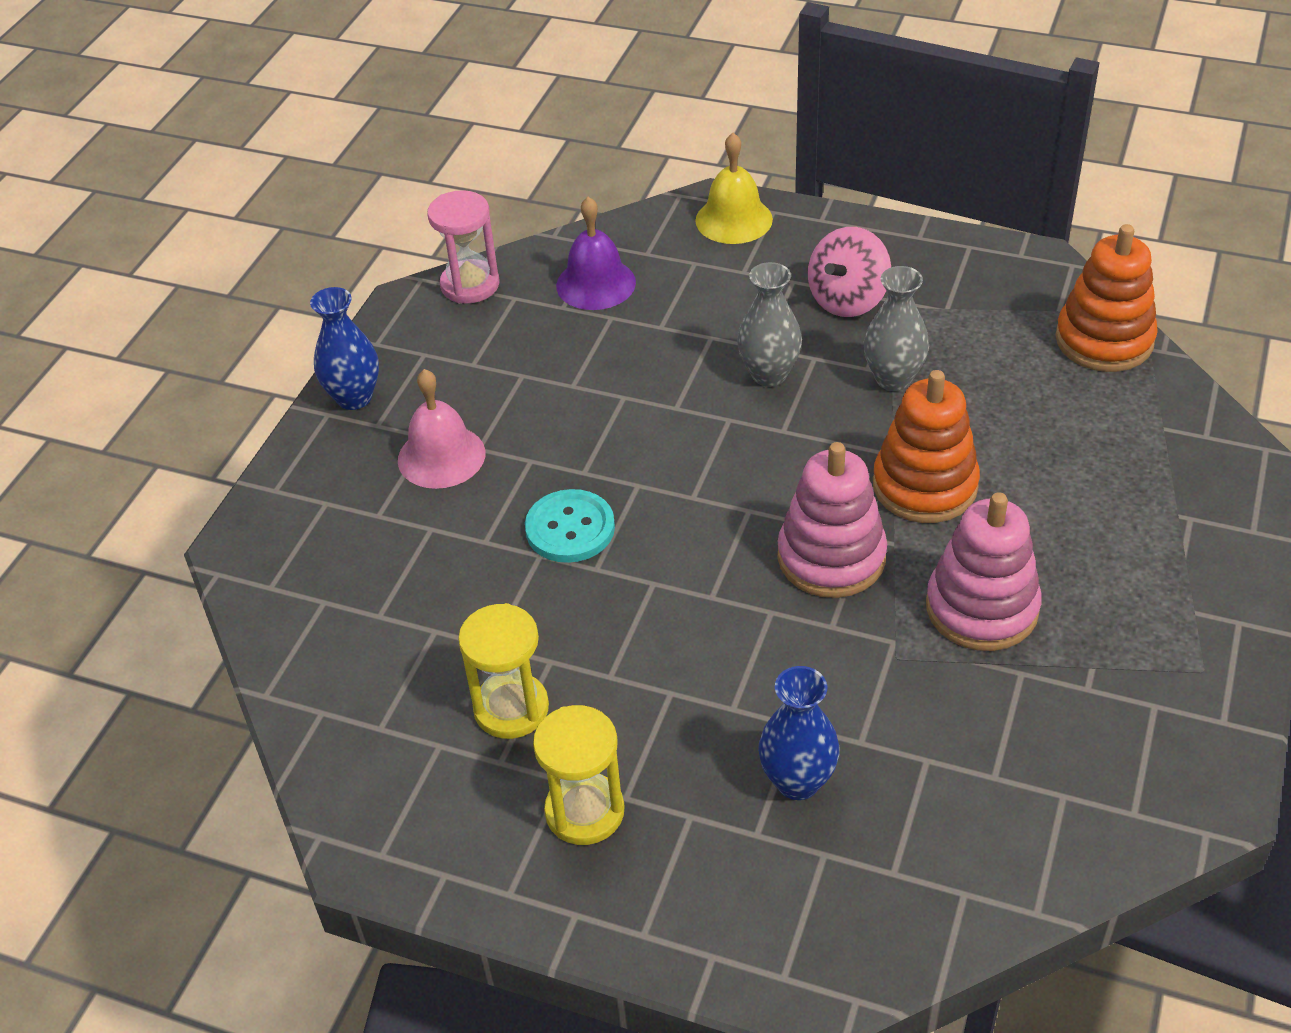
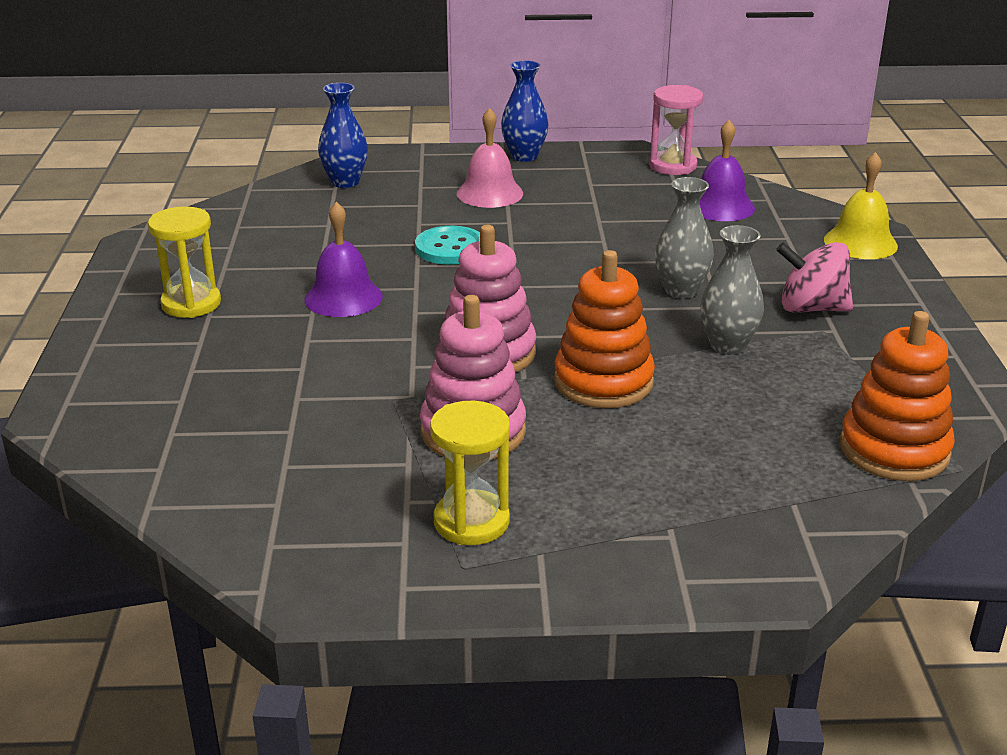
camera: 65 degrees right, 15 degrees down
(511, 708) = (271, 262): yellow hourglass -> yellow hourglass (471, 522)
(645, 654) = (343, 297): none -> purple bell
(797, 781) = (246, 378): blue vase -> blue vase (345, 182)

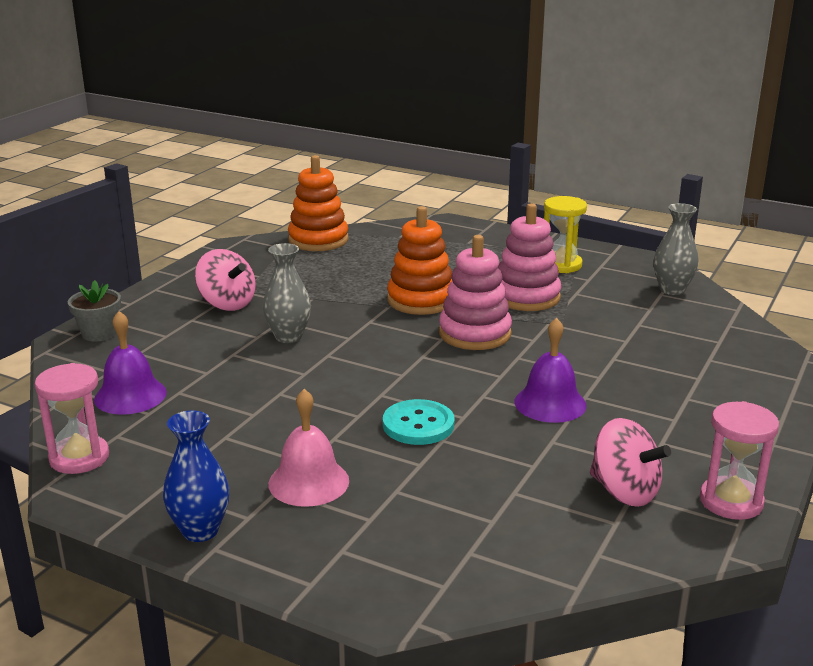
camera: 150 degrees left, 5 degrees down
(144, 261) = (731, 501): none -> pink hourglass
(191, 304) = (688, 435): yellow hourglass -> none
(238, 246) = (624, 491): none -> pink spinning top
(345, 182) = (450, 558): blue vase -> none
(727, 346) = (317, 298): grey vase -> grey vase (672, 290)
(860, 242) = (99, 333): yellow bell -> grey flower pot

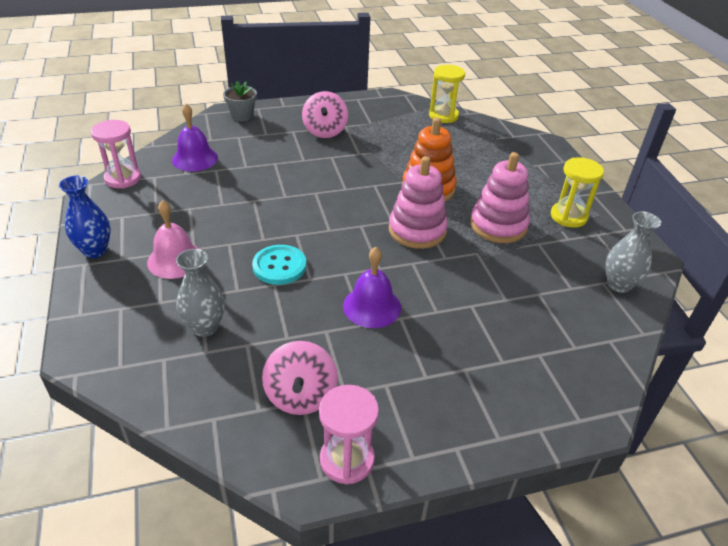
camera: 45 degrees right, 15 degrees up
(288, 337) = (317, 169): grey vase -> grey vase (205, 327)
(318, 240) = (443, 116): orange stacking toy -> yellow hourglass

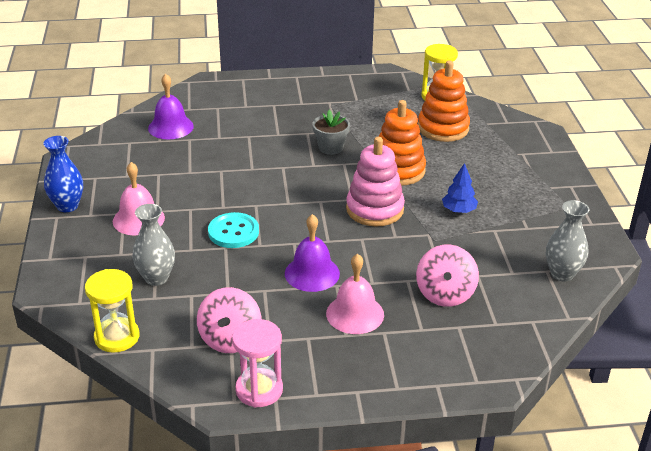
camera: 10 degrees right, 5 degrees down
(123, 178) = (99, 142): pink hourglass -> none
(242, 116) = (225, 86): grey flower pot -> grey flower pot (330, 147)
(325, 131) = (306, 106): pink spinning top -> pink spinning top (445, 294)
(428, 350) = (355, 314): none -> pink bell
(458, 145) = (443, 128): none -> orange stacking toy
(498, 225) = (458, 210): pink stacking toy -> blue tree
(568, 216) = (535, 207): yellow hourglass -> yellow hourglass (117, 337)

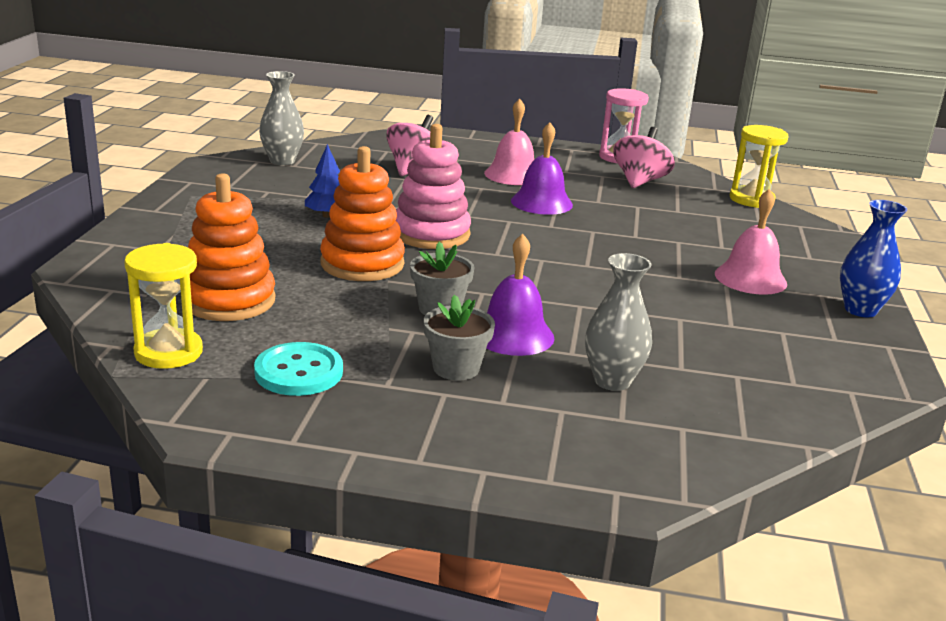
camera: 165 degrees left, 10 degrees down
(156, 278) = (717, 227): grey vase -> grey vase (612, 381)
(170, 127) = (718, 396): purple bell -> purple bell (513, 335)
(233, 232) = (623, 246): turquoise button -> turquoise button (299, 372)
(302, 116) = (456, 368): none -> grey flower pot

